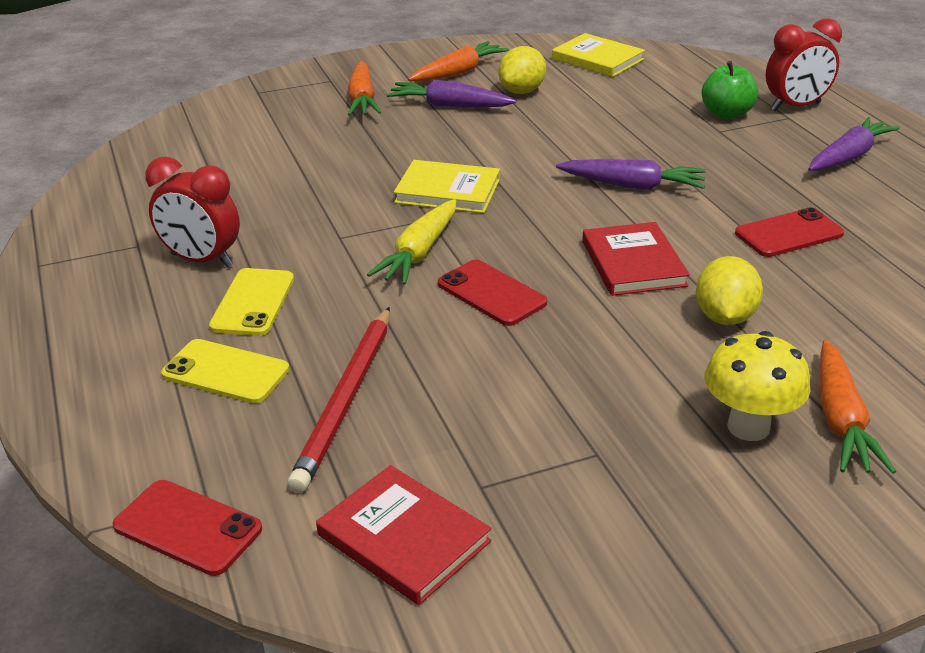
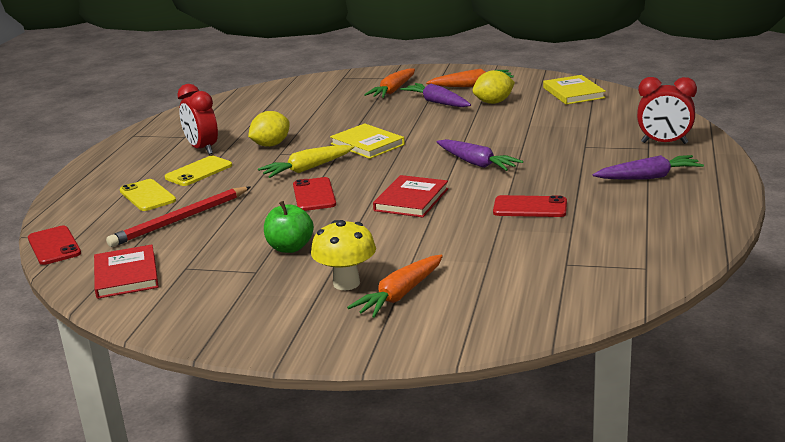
camera: 35 degrees right, 10 degrees down
(724, 317) = (418, 236): yellow lemon -> yellow lemon (271, 145)
(726, 114) = (607, 138): green apple -> green apple (290, 248)

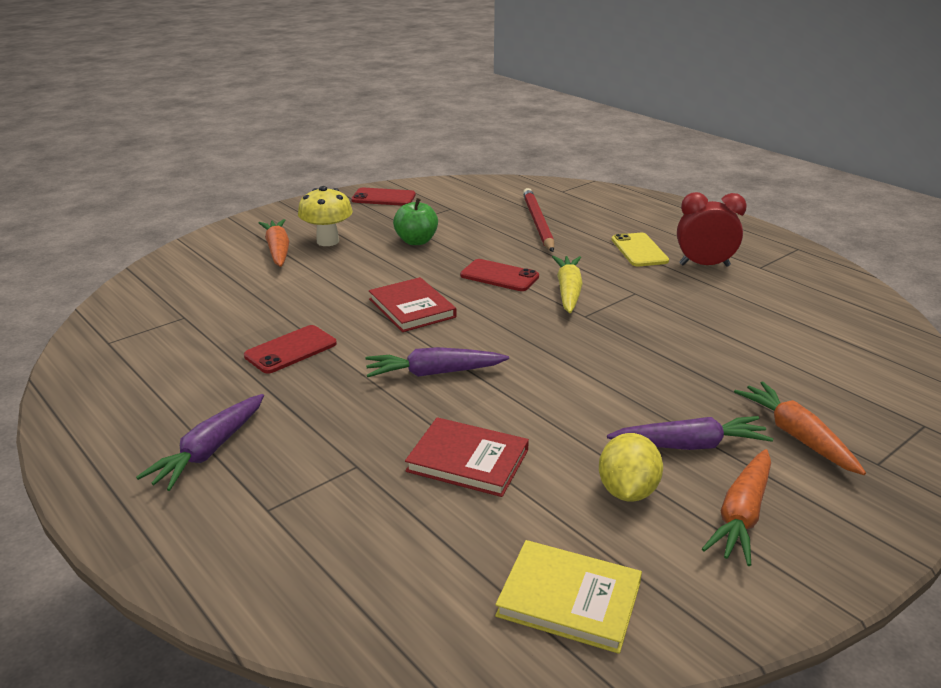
camera: 125 degrees right, 5 degrees up
(54, 246) = (560, 184): red phone -> red phone (383, 198)
(126, 275) = (472, 193): red book -> red book (468, 460)
(147, 196) = (610, 223): yellow phone -> none
(271, 145) = (668, 295): yellow lemon -> none
(367, 144) = (592, 340): yellow book -> none
(664, 143) = (254, 534): red clock -> none

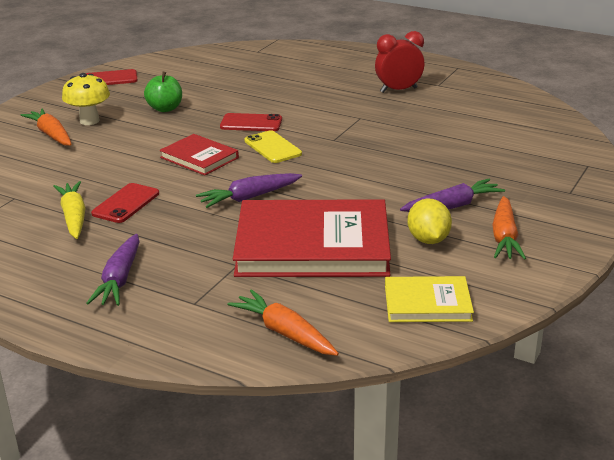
camera: 20 degrees left, 0 degrees up
(468, 460) = (312, 245): red book -> red book, size x2.00
(537, 223) = (254, 79): red pencil -> none
(568, 291) = (311, 125): yellow carrot -> yellow carrot (74, 217)
(639, 250) = (345, 87): yellow phone -> yellow phone (272, 147)
(797, 436) = (515, 187): orange carrot -> orange carrot (284, 332)

